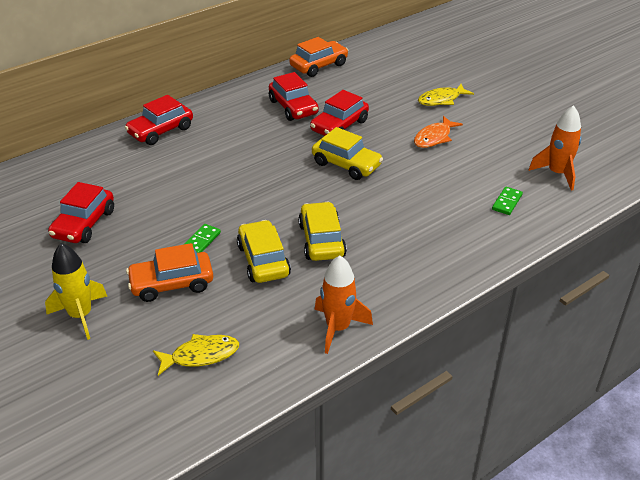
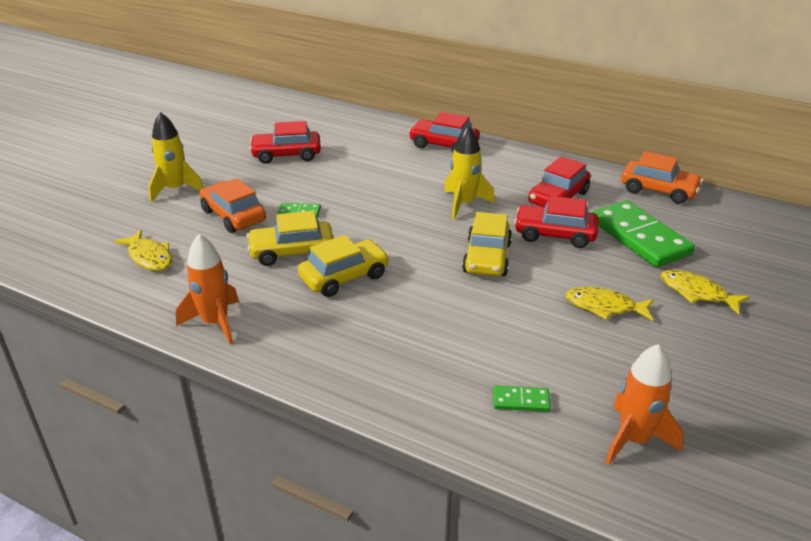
camera: 65 degrees right, 5 degrees down
(263, 260) = (292, 252): yellow car -> yellow car turned 150 degrees counterclockwise
(265, 151) = (464, 204): none -> yellow rocket
(369, 95) = (639, 237): none -> green domino
(434, 137) = (604, 307): orange fish -> yellow fish

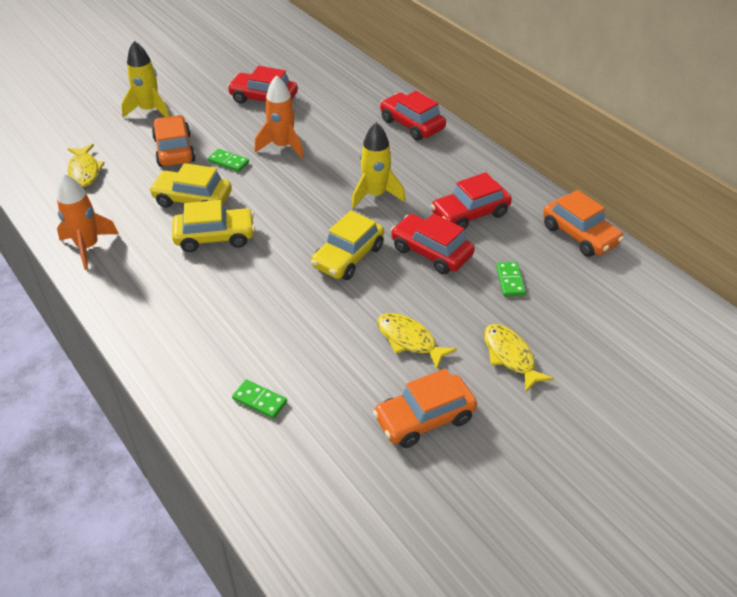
camera: 25 degrees right, 10 degrees up
(634, 439) = (320, 470): orange rocket -> orange rocket (283, 146)
(639, 237) = (510, 280): green domino -> green domino, size x0.43
(678, 364) = (424, 418): none -> orange car

